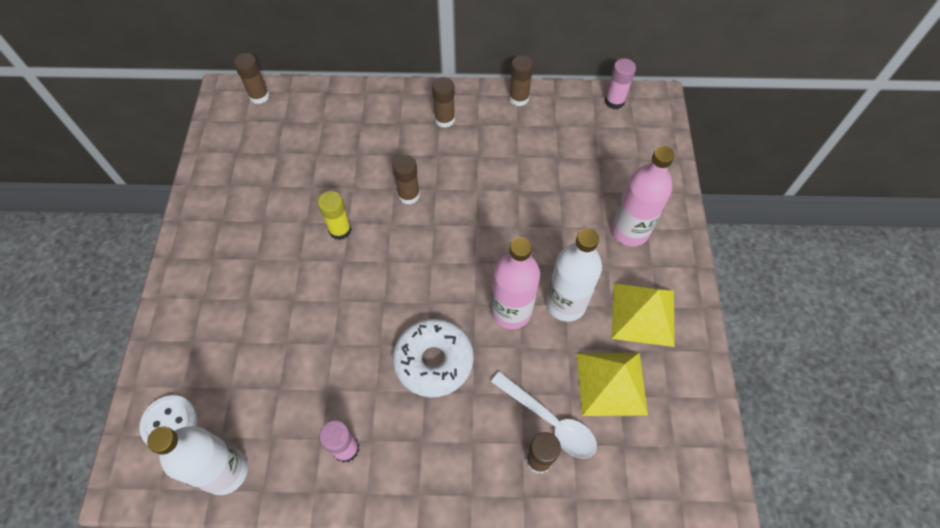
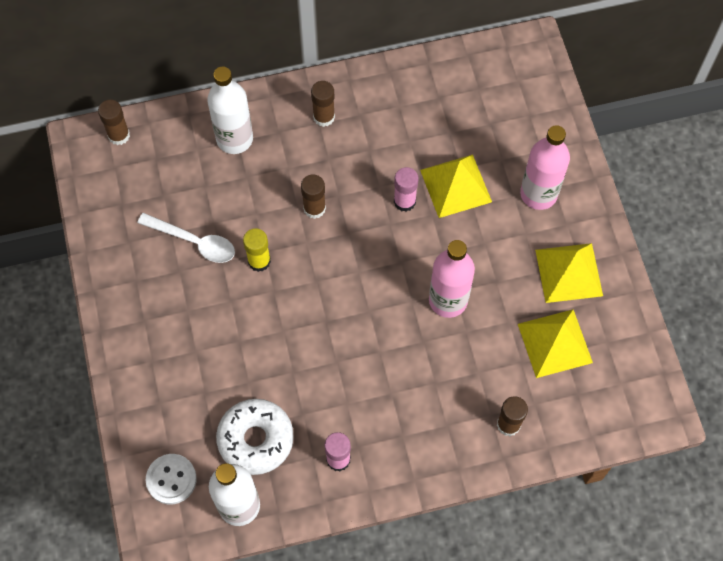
camera: 15 degrees left, 5 degrees up
(433, 361) = (391, 364): white donut -> white donut (256, 439)
(519, 98) = (393, 75): brown glue stick -> none
(549, 421) = (509, 389): white spoon -> white spoon (194, 242)
(550, 205) = (456, 186): none -> yellow pyramid
(566, 304) = (496, 280): white bottle -> white bottle (234, 139)
(614, 101) = (491, 55): pink glue stick -> pink glue stick (404, 201)

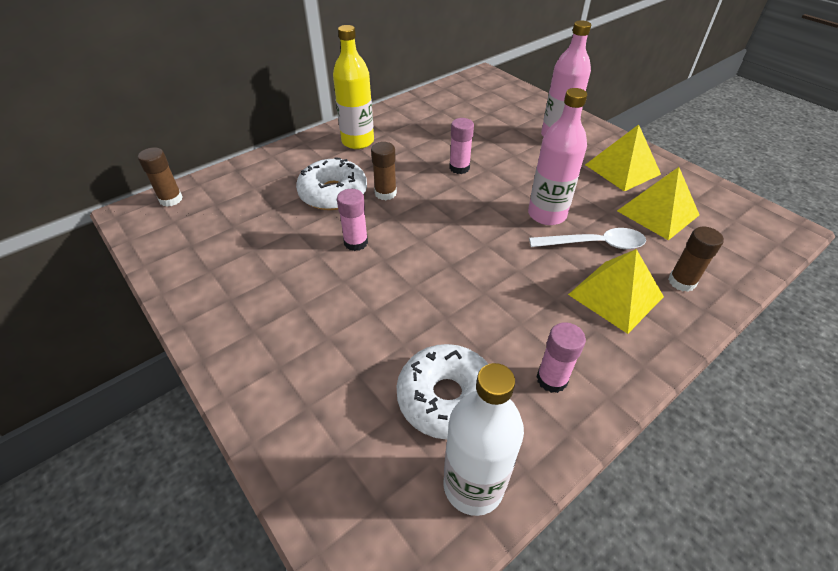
camera: 25 degrees left, 20 degrees down
(171, 479) = (365, 493): white button -> none
(194, 242) = (281, 249): white spoon -> white spoon (594, 244)
(234, 139) = (286, 172): white bottle -> none
(259, 261) = (356, 242): yellow glue stick -> pink glue stick
(266, 188) = (333, 193): none -> white donut
(324, 117) = (358, 141): brown glue stick -> yellow bottle
(456, 186) = (492, 148): yellow pyramid -> yellow pyramid (615, 295)

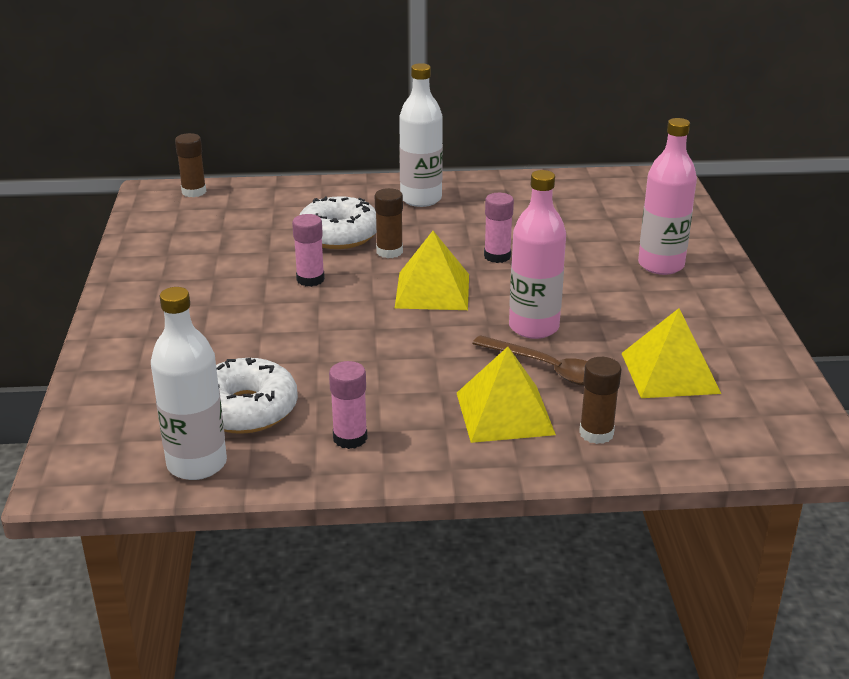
camera: 35 degrees right, 15 degrees down
(358, 141) = (421, 199): yellow bottle -> white bottle
(594, 244) = (547, 369): white spoon -> brown spoon
(622, 169) = (694, 321): yellow pyramid -> yellow pyramid (432, 290)

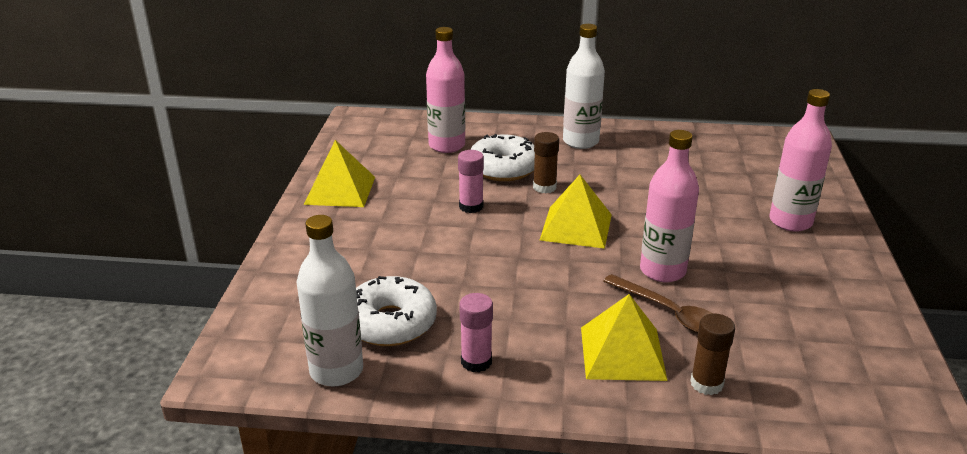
camera: 10 degrees right, 0 degrees up
(194, 192) = (390, 120): brown glue stick -> none
(268, 215) = (447, 145): none -> pink bottle
(497, 256) = (639, 200): pink glue stick -> none
(670, 372) = (786, 329): yellow pyramid -> yellow pyramid (340, 190)

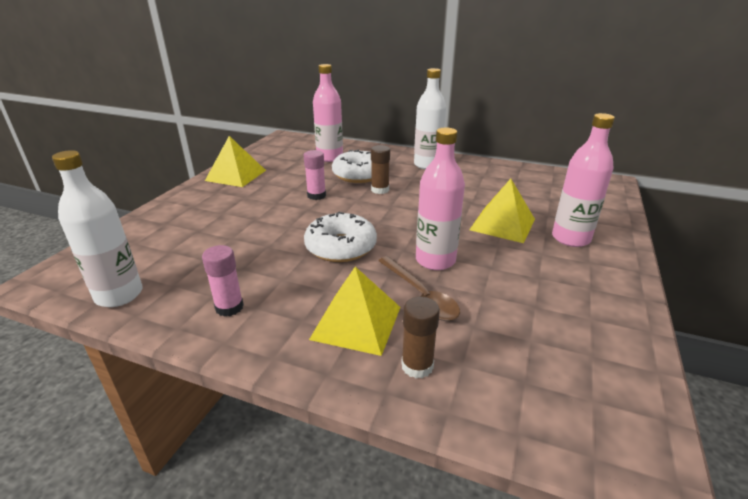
camera: 15 degrees right, 0 degrees up
(390, 323) = (190, 266): white donut -> white donut (341, 247)
(576, 227) = (385, 219): yellow pyramid -> yellow pyramid (502, 224)

